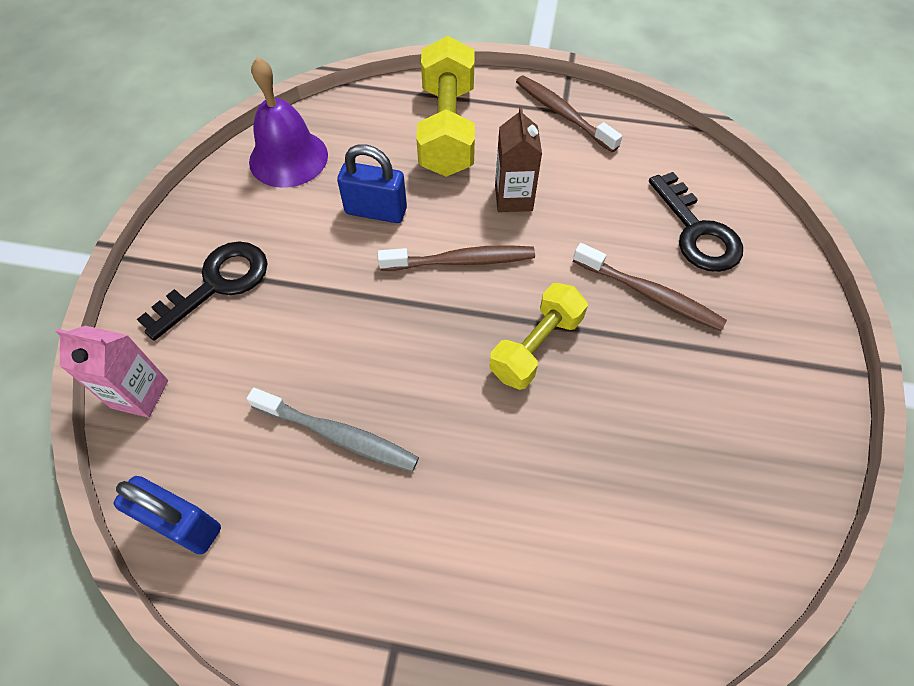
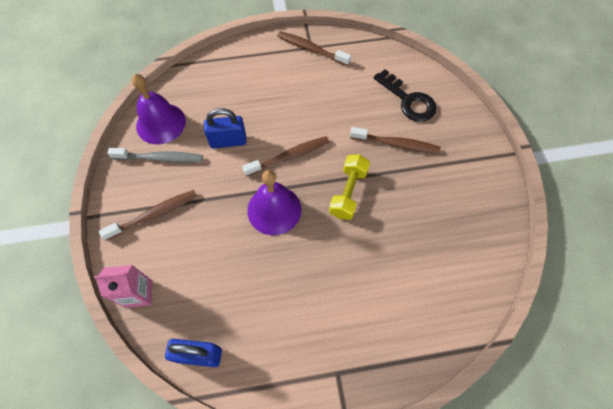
camera: 20 degrees left, 5 degrees up
(217, 284) = (154, 214): black key -> brown toothbrush
(337, 435) = (262, 277): grey toothbrush -> grey toothbrush (159, 158)
(402, 335) = (274, 209): none -> purple bell
(447, 129) = (248, 77): yellow dumbbell -> none
(513, 198) = (303, 110): brown carton -> none

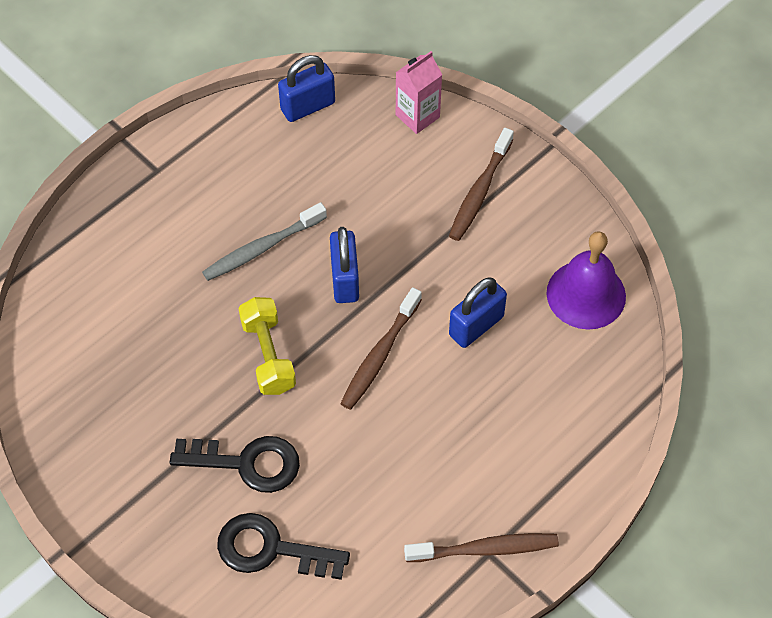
camera: 145 degrees right, 5 degrees down
(159, 158) = (540, 252): grey toothbrush -> grey toothbrush (262, 248)
(274, 209) = (345, 279): purple bell -> blue padlock
(396, 144) = (247, 463): brown toothbrush -> black key

